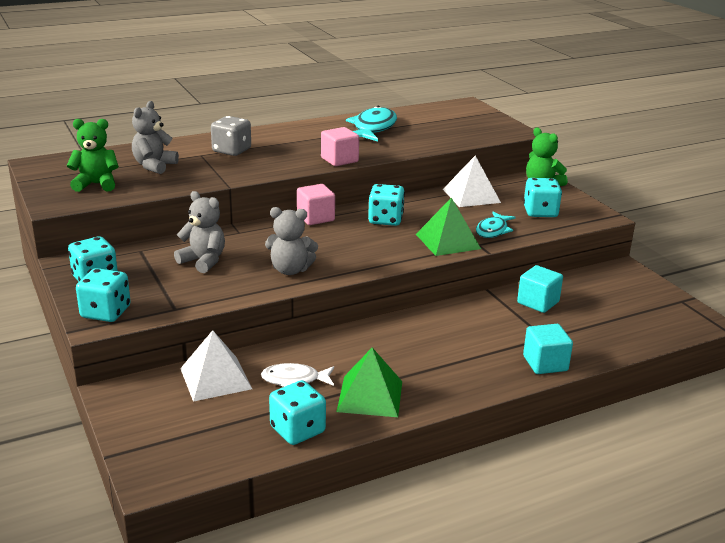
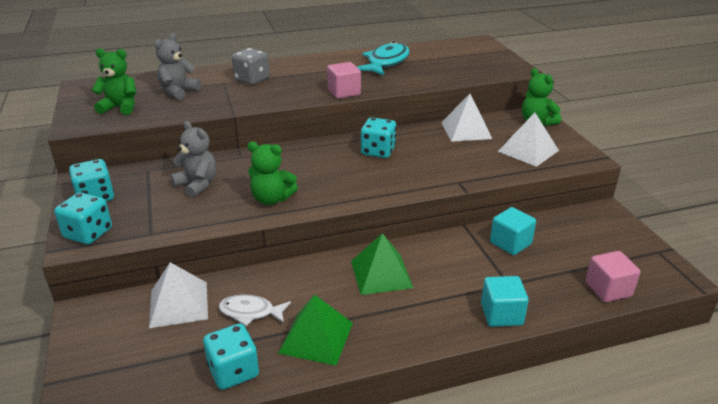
camera: 10 degrees right, 5 degrees up
(290, 270) = (272, 199): grey teddy bear -> green teddy bear
(315, 218) = (314, 146): pink cube -> pink cube (608, 289)
(447, 241) = (429, 177): green pyramid -> green pyramid (381, 274)
(493, 230) = (476, 168): turquoise fish -> none
(540, 212) = (528, 151): turquoise dice -> white pyramid

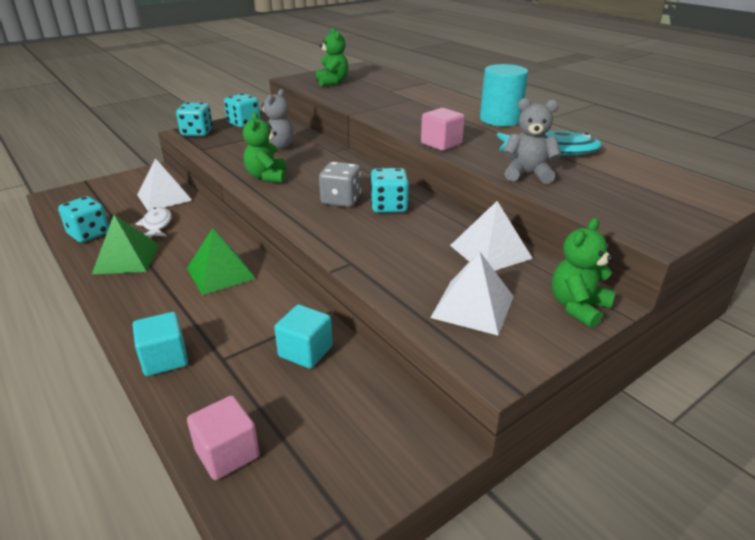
camera: 70 degrees right, 0 degrees up
(178, 92) = (377, 90): grey teddy bear -> grey teddy bear (527, 174)
(252, 79) = (429, 106): grey dice -> grey dice (341, 200)
(311, 63) = (500, 119): none -> turquoise cylinder

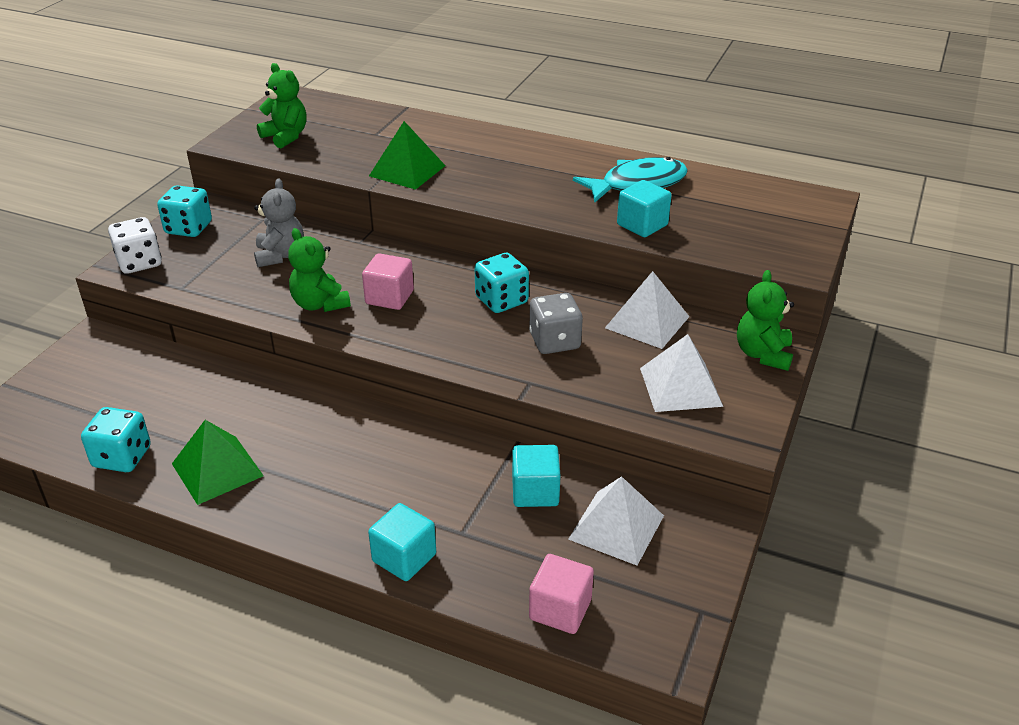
camera: 30 degrees left, 5 degrees up
(157, 225) = (200, 413): white fish -> none
(164, 197) = (161, 371): white pyramid -> white pyramid (616, 527)
(197, 132) = (139, 263): turquoise dice -> white dice
(220, 273) = (355, 444): green pyramid -> green pyramid (407, 170)
(341, 200) = (442, 309): grey dice -> grey dice (554, 341)
(441, 144) = (521, 207): pink cube -> pink cube (389, 297)
(500, 119) = (549, 151): turquoise cylinder -> none
(527, 174) = (642, 225): grey teddy bear -> turquoise cube

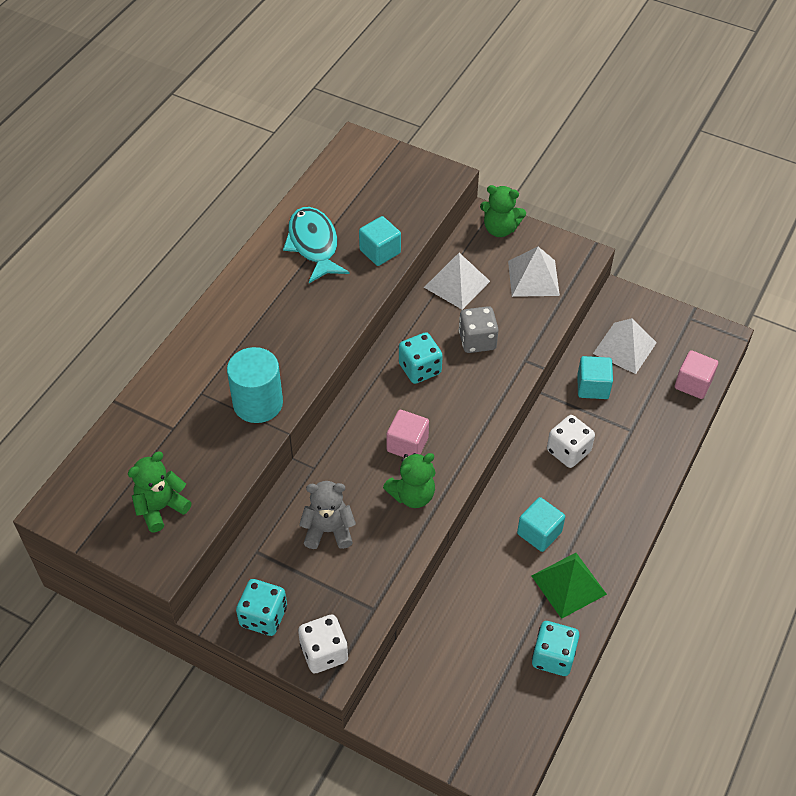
camera: 85 degrees left, 15 degrees up
(404, 558) = (654, 463): turquoise cube -> turquoise cube (539, 533)
(407, 170) = (258, 403): green pyramid -> turquoise cylinder
(421, 468) = (568, 451): none -> white dice

